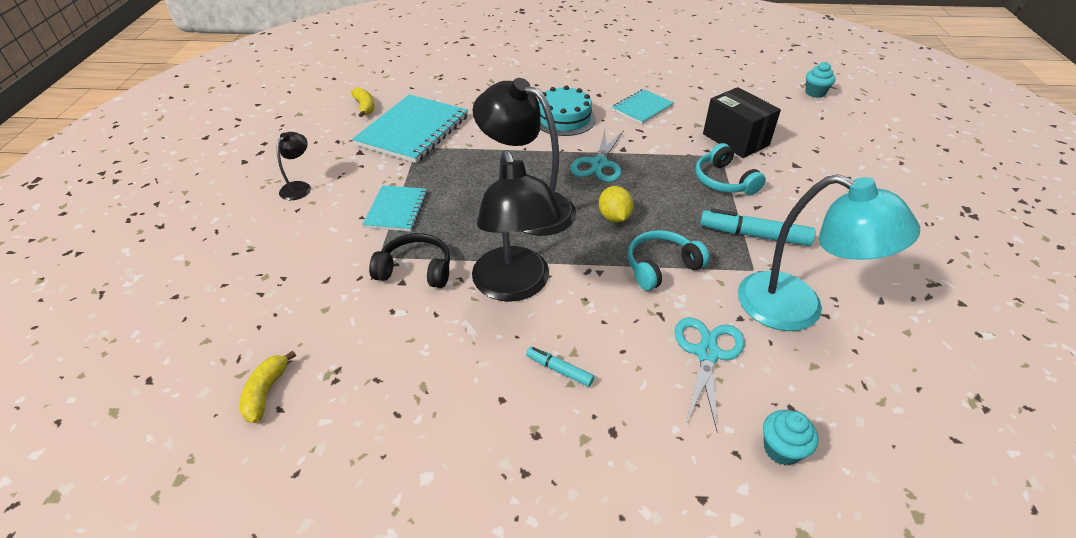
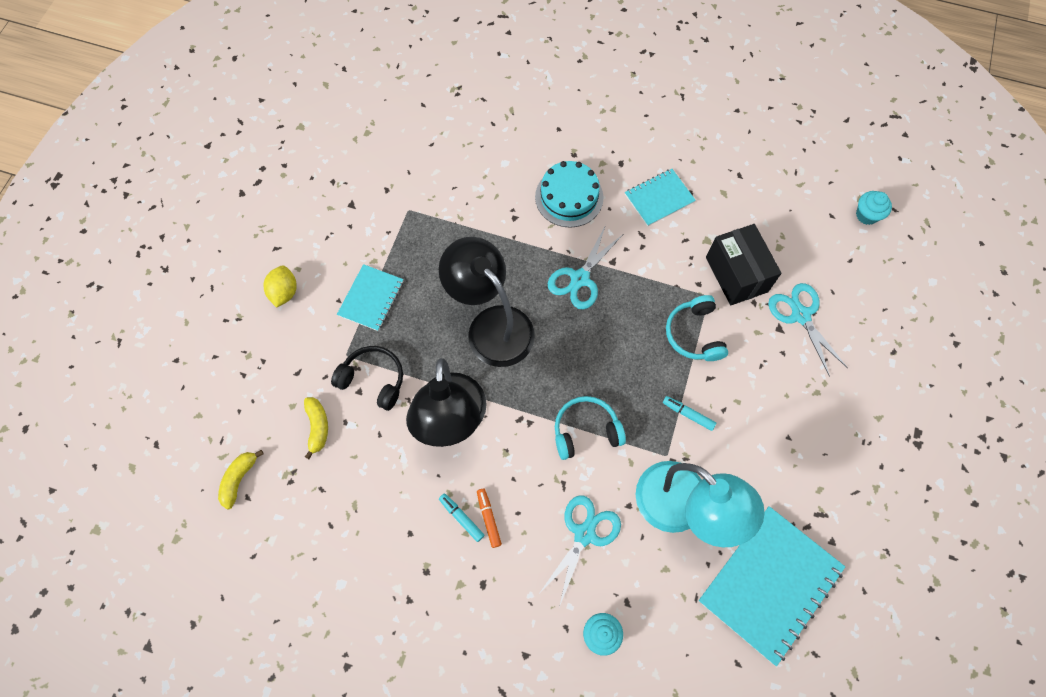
camera: 15 degrees right, 25 degrees up
(299, 187) = (288, 244): black lamp -> none
(365, 107) = (368, 129): yellow banana -> yellow banana (317, 427)
(413, 130) = (409, 182): turquoise notebook -> turquoise notebook (769, 584)
(591, 363) = (488, 519): none -> orange marker
(614, 217) = (567, 358): yellow lemon -> yellow lemon (284, 292)
(754, 235) = (688, 414): turquoise marker -> turquoise marker, size x0.55
(807, 154) = (800, 315): none -> turquoise scissors

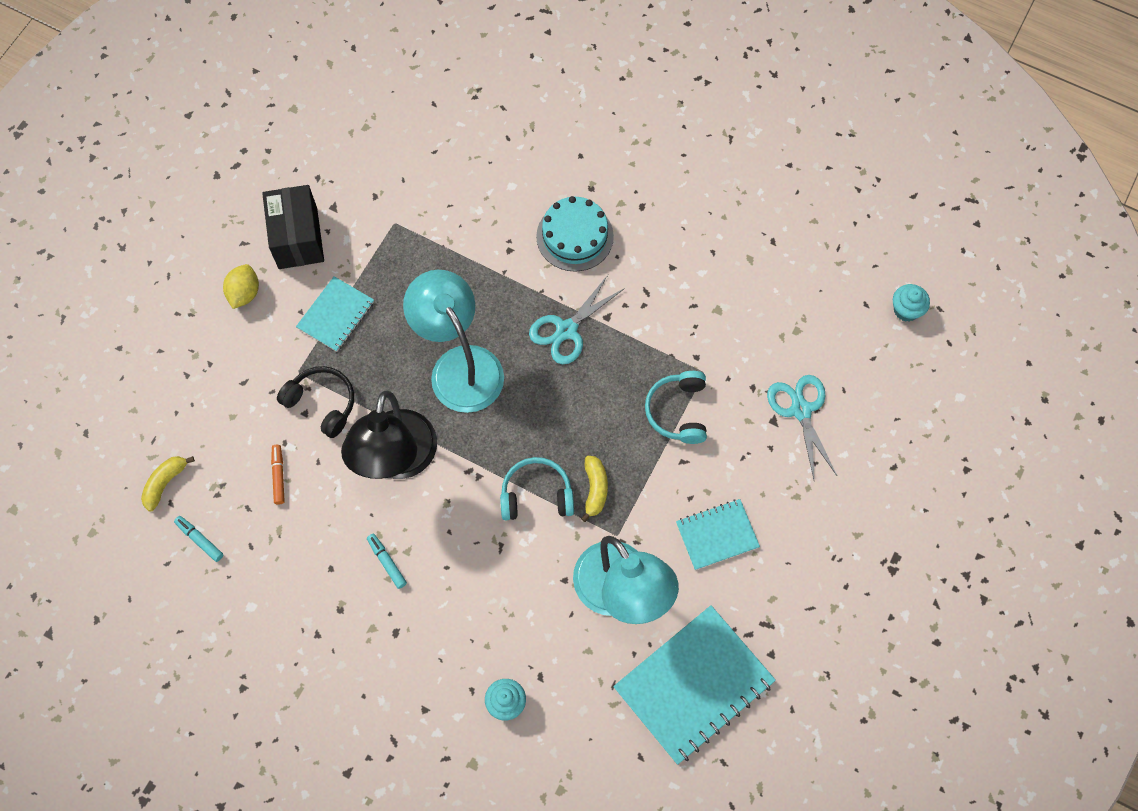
camera: 10 degrees right, 0 degrees up
(317, 427) = (255, 443): yellow banana -> yellow banana (595, 489)
(488, 519) = (415, 568): orange marker -> orange marker (278, 476)
(491, 325) = (459, 365): black lamp -> turquoise lamp
(584, 534) = (511, 600): turquoise scissors -> none
(659, 198) = (675, 254): turquoise notebook -> turquoise notebook (717, 535)
(688, 414) = (650, 496): turquoise marker -> turquoise marker (200, 540)
(736, 274) = (741, 353): black box -> black box (298, 238)

